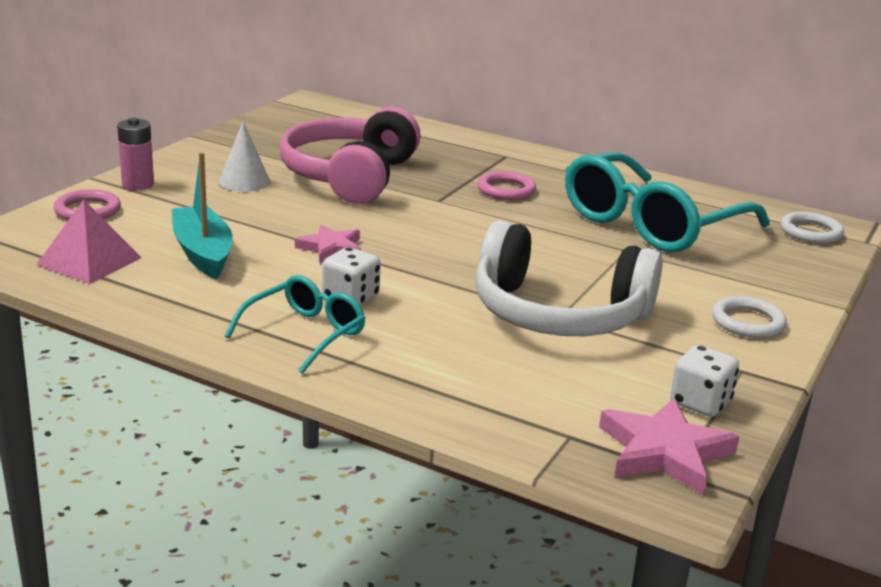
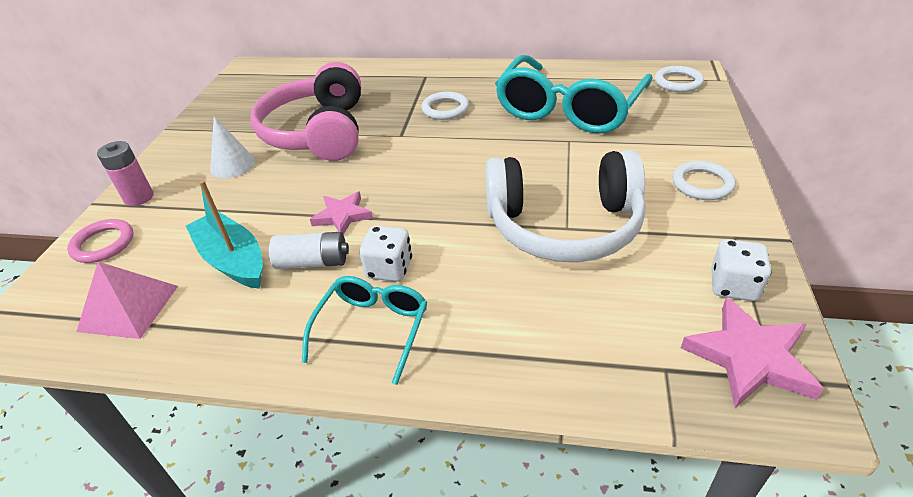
camera: 15 degrees left, 15 degrees up
(279, 274) = (313, 262): none -> white battery
(506, 190) = (445, 109): pink ring -> white ring

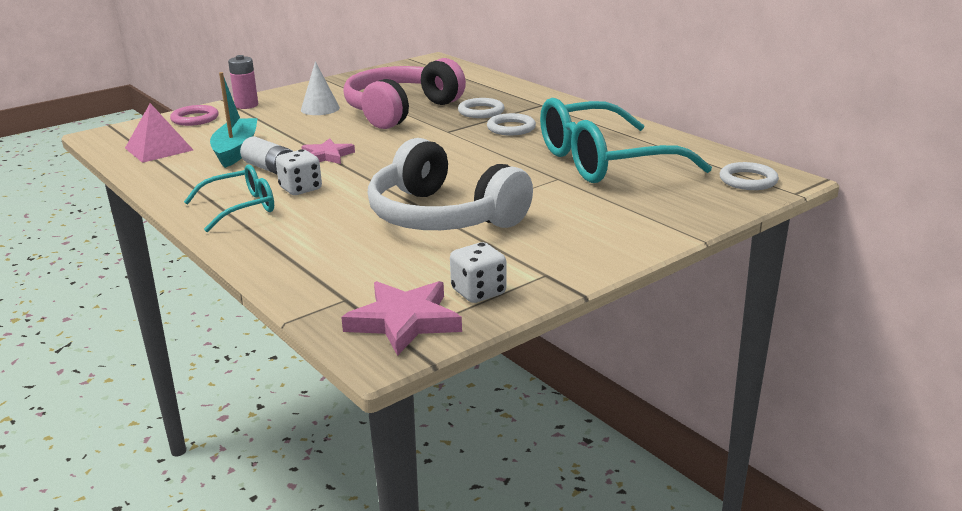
camera: 40 degrees right, 15 degrees down
(702, 184) = (597, 241): white ring -> white ring (481, 111)

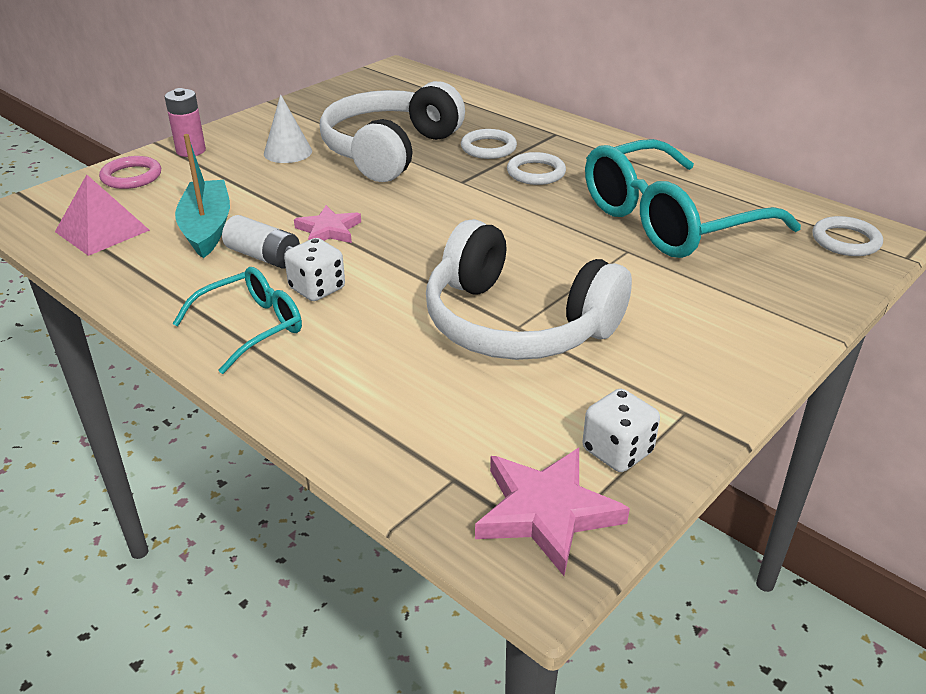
camera: 10 degrees left, 10 degrees up
(400, 110) = (390, 151): pink headphones -> white headphones

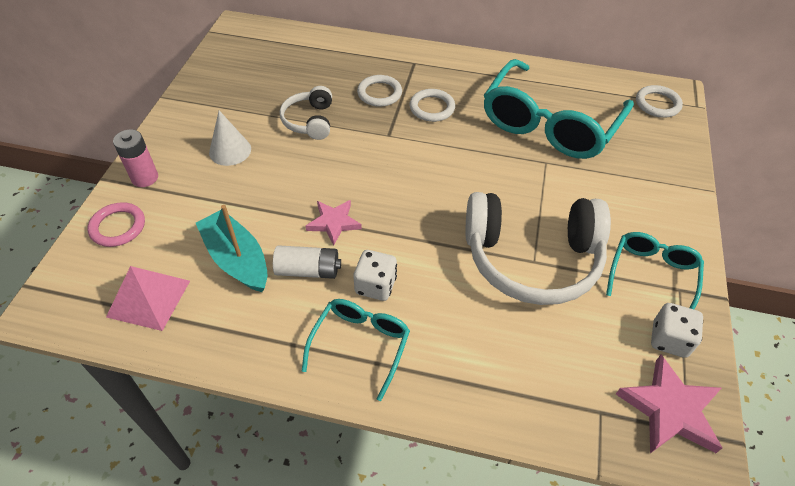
camera: 30 degrees left, 15 degrees up
(390, 151) = (309, 121): white headphones -> white headphones, size x0.51
(660, 387) = (652, 275): none -> turquoise glasses

